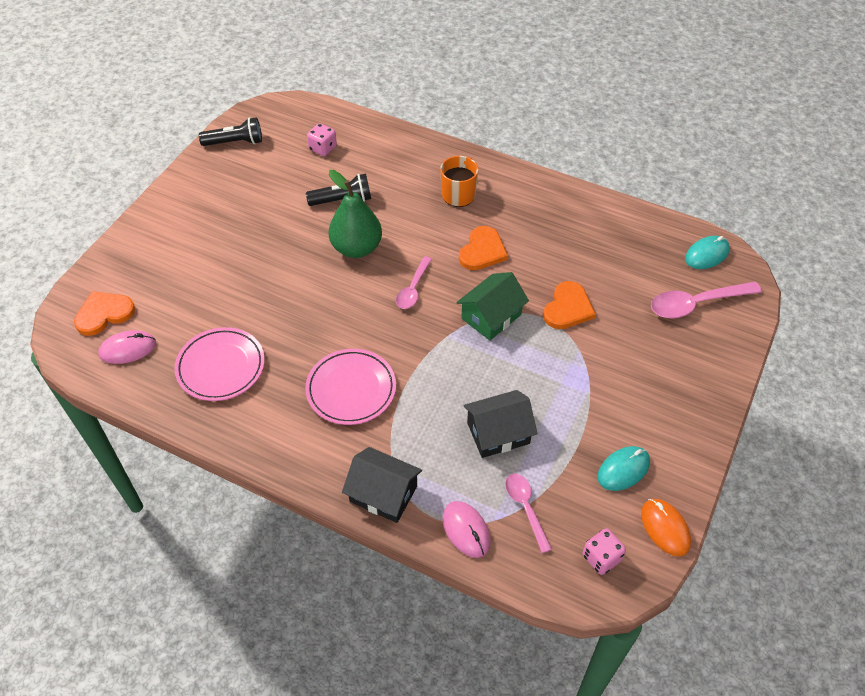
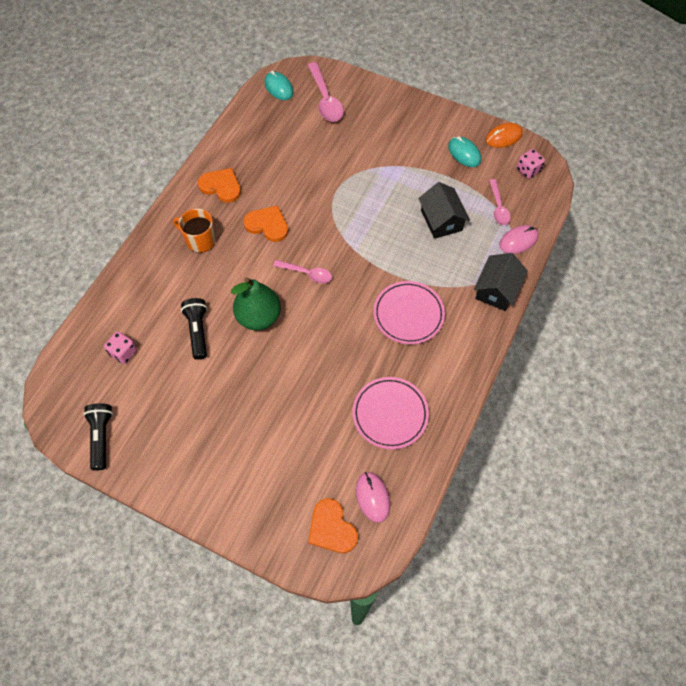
camera: 90 degrees left, 10 degrees up
(491, 316) = (336, 221): green house -> none
(525, 508) = (498, 207): pink spoon -> pink spoon turned 75 degrees counterclockwise
(568, 308) = (328, 173): orange heart -> orange heart (221, 186)

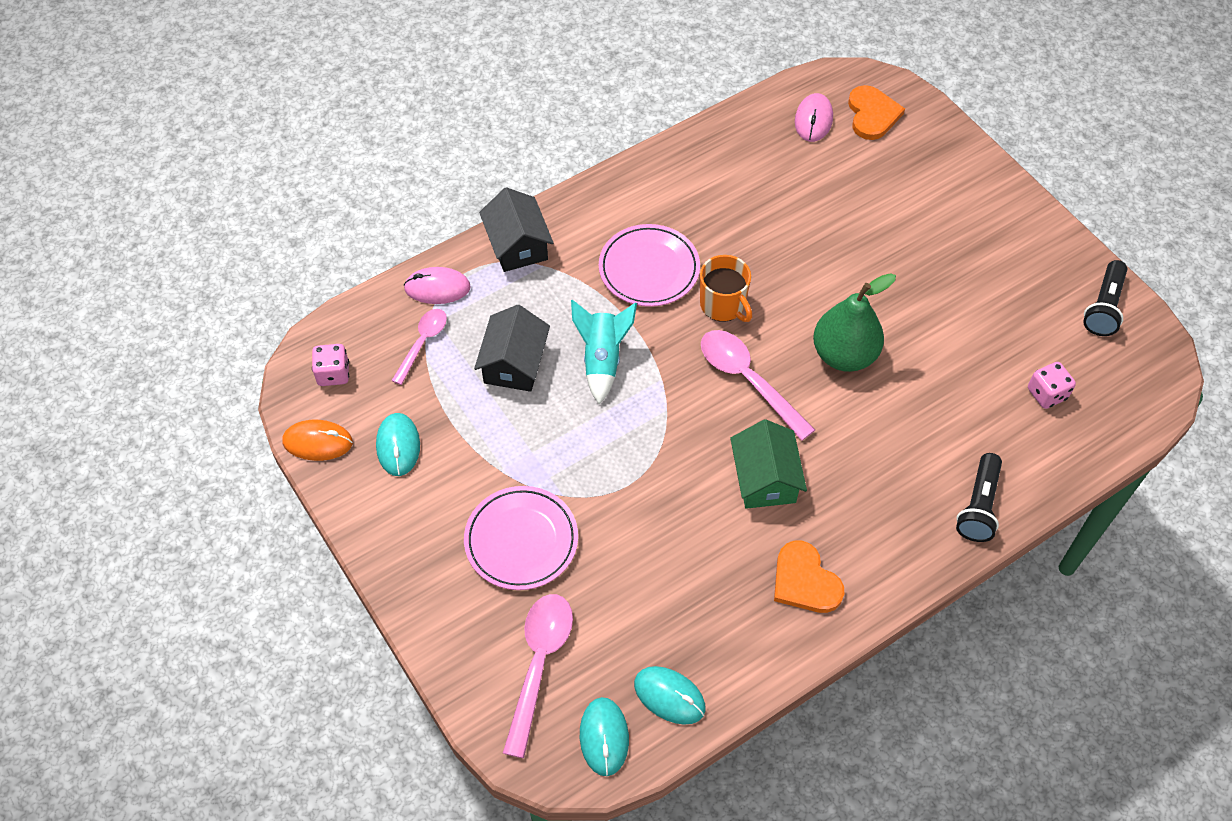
camera: 150 degrees left, 5 degrees down
(198, 331) = (935, 375): black flashlight -> black flashlight (978, 506)
(200, 240) = (878, 504): orange mug -> orange mug (723, 305)
(259, 113) = (669, 696): none -> turquoise mouse
(267, 225) = (765, 479): orange heart -> green house
(307, 273) = (748, 380): pink spoon -> pink spoon, size x1.59
(390, 414) = (745, 180): pink plate -> pink plate (521, 540)
(396, 245) = (602, 359): none -> turquoise rocket
(496, 290) = (517, 245): black house -> black house turned 75 degrees counterclockwise

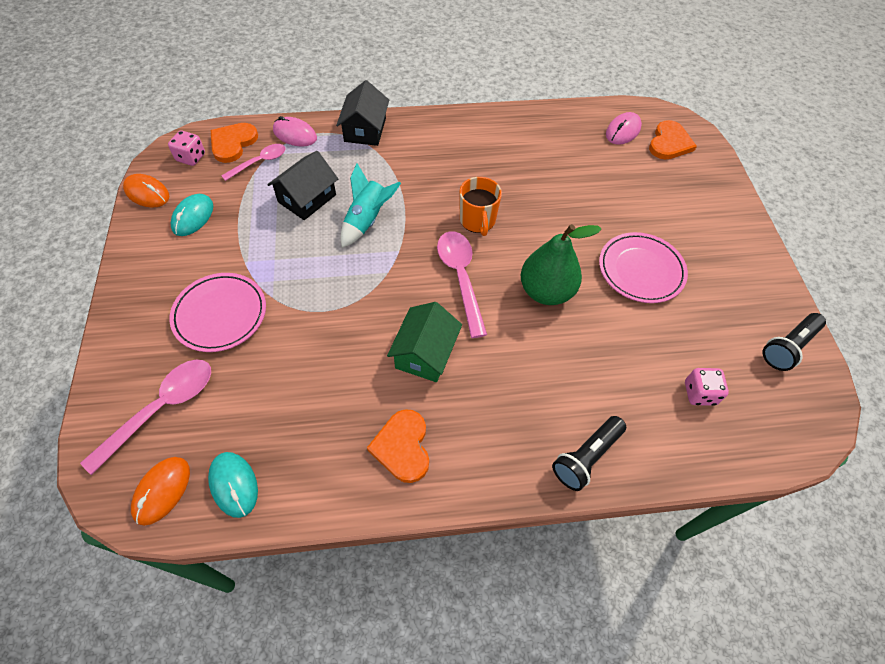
camera: 25 degrees right, 0 degrees up
(370, 332) = (233, 143): none -> orange heart
(604, 737) = (162, 491): turquoise mouse -> orange mouse
(649, 269) = (441, 177): pink plate -> pink plate (641, 270)

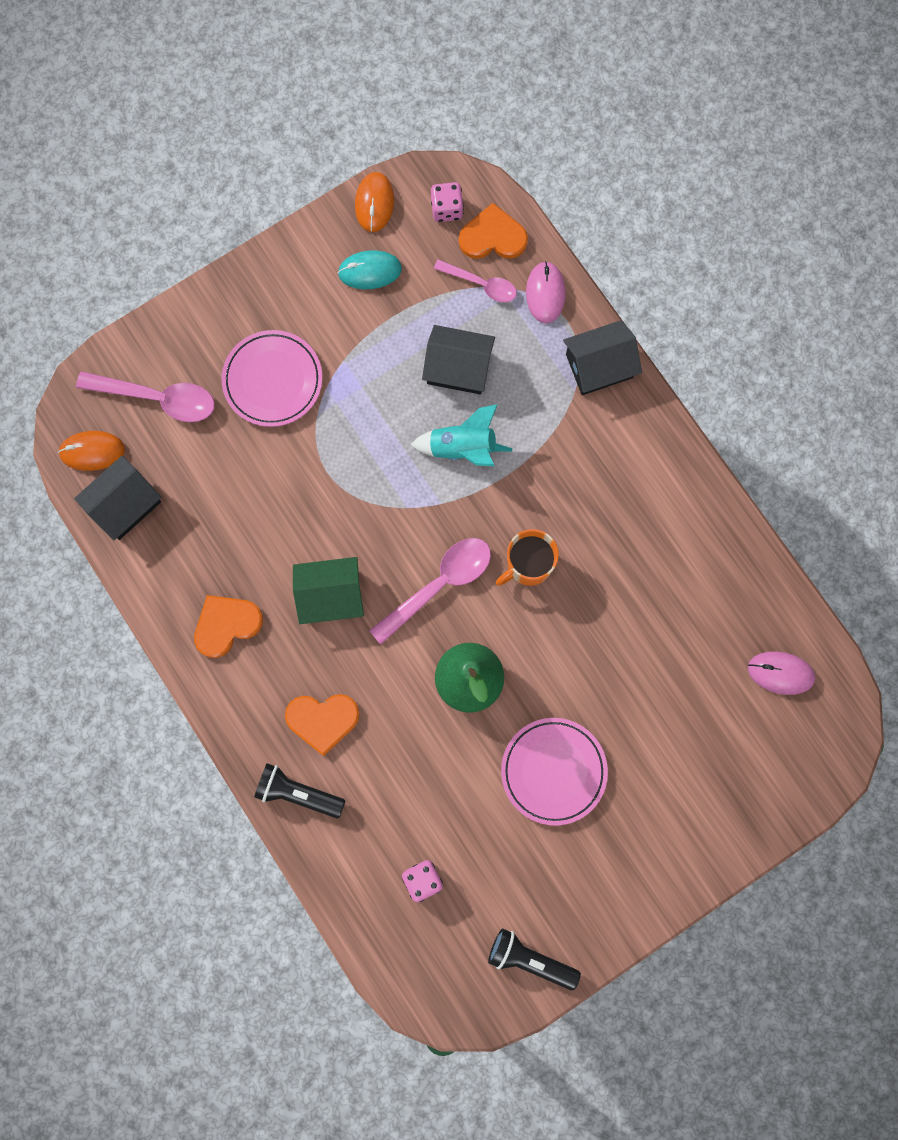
camera: 65 degrees right, 20 degrees up
(234, 485) = (125, 504): turquoise mouse -> black house
(669, 143) = (791, 739): orange heart -> orange heart (322, 720)

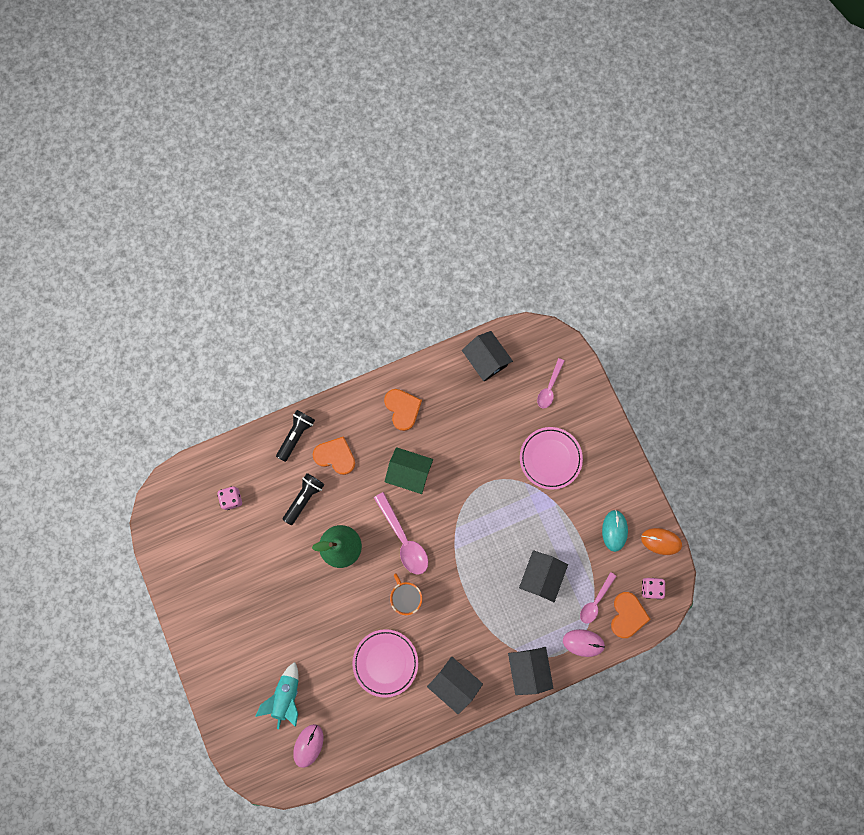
camera: 100 degrees right, 0 degrees up
(92, 451) = (522, 345): orange mouse -> none
(157, 398) = (549, 387): pink spoon -> pink spoon, size x0.63
(322, 720) = (335, 456): orange heart -> orange heart turned 105 degrees clockwise
(330, 595) = (409, 472): green house -> green house turned 75 degrees counterclockwise
(463, 448) = (487, 569): turquoise rocket -> turquoise rocket (286, 696)
(530, 959) = (173, 553): black flashlight -> black flashlight (304, 498)
(553, 771) = (278, 588): pink plate -> pink plate (385, 662)
(642, 470) = (454, 683): none -> black house

